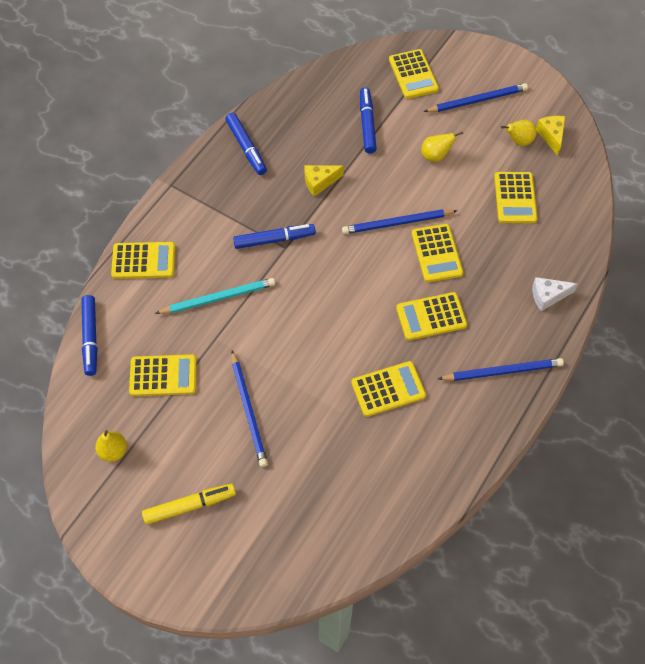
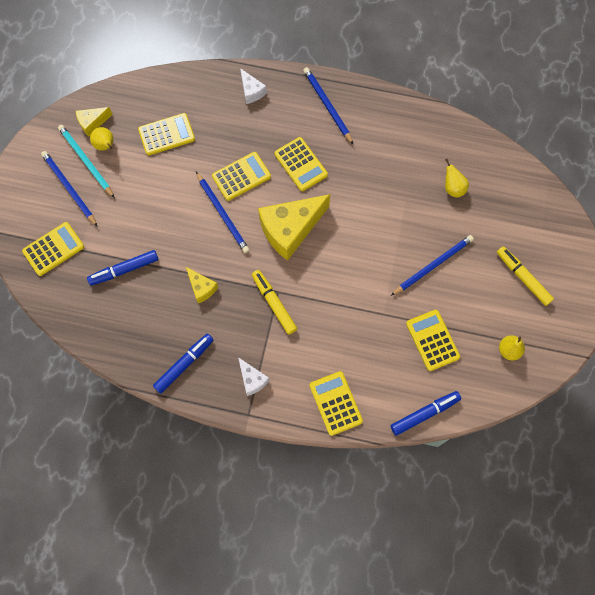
camera: 110 degrees left, 10 degrees up
(203, 198) = (252, 379): none -> white cheese
(218, 298) = (346, 326): turquoise pencil -> turquoise pencil (86, 161)
(274, 239) = (274, 303): blue marker -> yellow marker
(353, 281) = (290, 229): none -> yellow cheese
(388, 389) = (374, 176): yellow calculator -> none
(436, 156) = (142, 204): yellow pear -> yellow pear (453, 188)

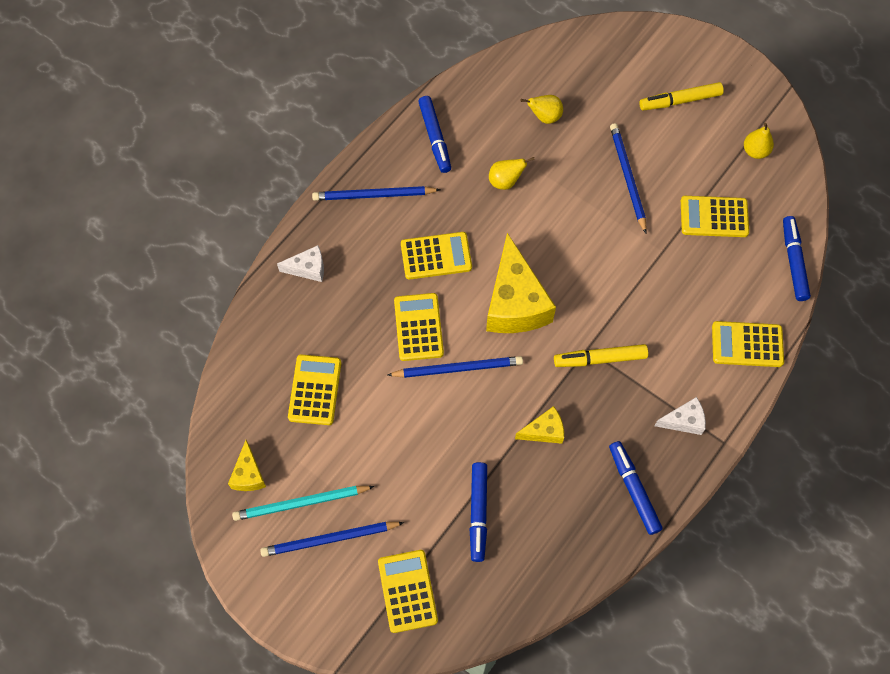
camera: 65 degrees left, 5 degrees down
(106, 146) = (291, 470): yellow pear -> yellow pear (505, 181)
(394, 124) = (435, 138): none -> blue marker

